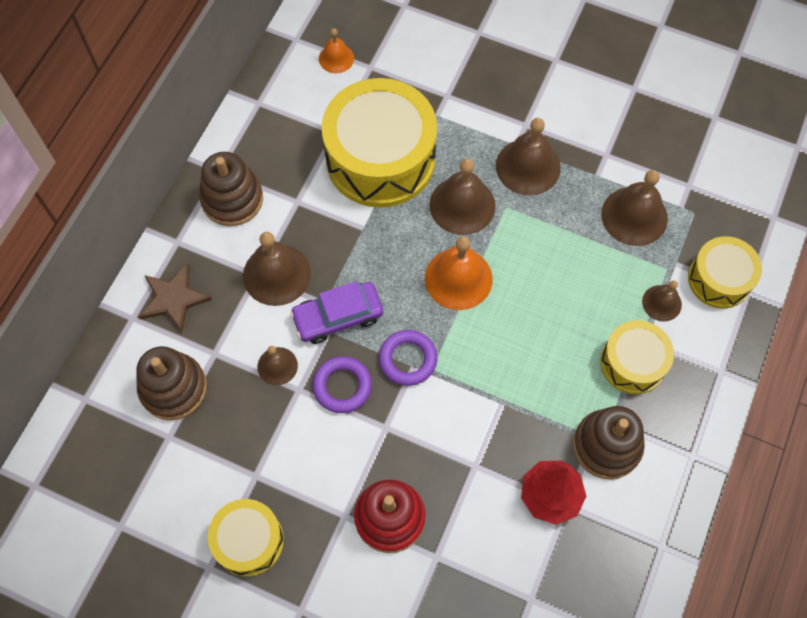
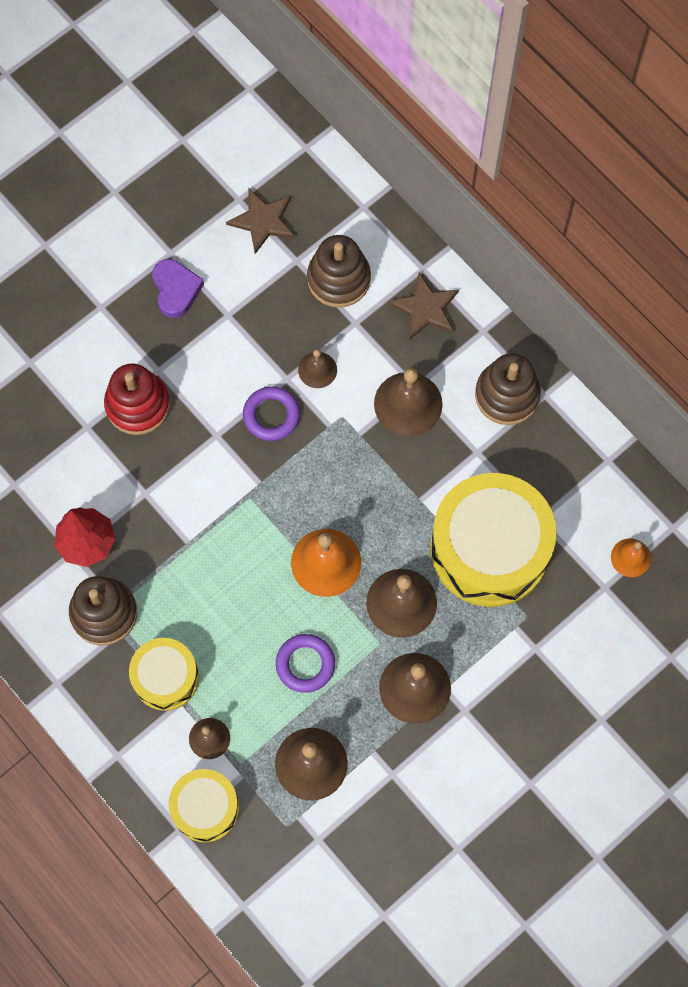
camera: 115 degrees right, 5 degrees up
(136, 489) = (263, 221): none -> brown star
(249, 541) = (176, 290): yellow drum -> purple heart
(338, 316) = (340, 439): purple car -> none
(408, 359) = (268, 481): purple ring -> purple ring (305, 664)

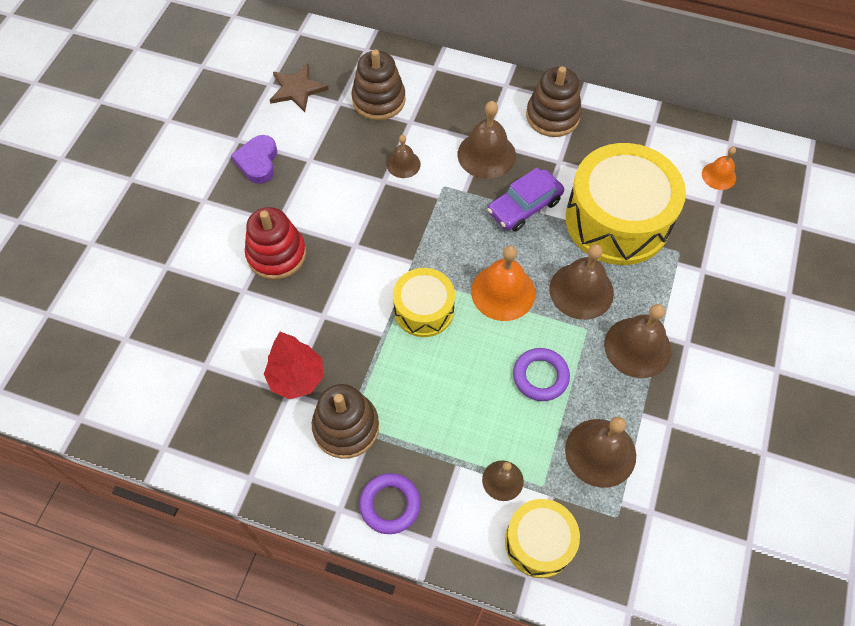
camera: 30 degrees left, 10 degrees down
(165, 677) = (433, 451): yellow drum -> yellow drum (424, 310)
(176, 290) = (258, 162): purple heart -> purple heart turned 135 degrees counterclockwise
(271, 415) = (389, 211): purple ring -> purple ring (390, 505)
(407, 483) = (524, 206): none -> purple car
(425, 308) = (455, 90): brown star -> none

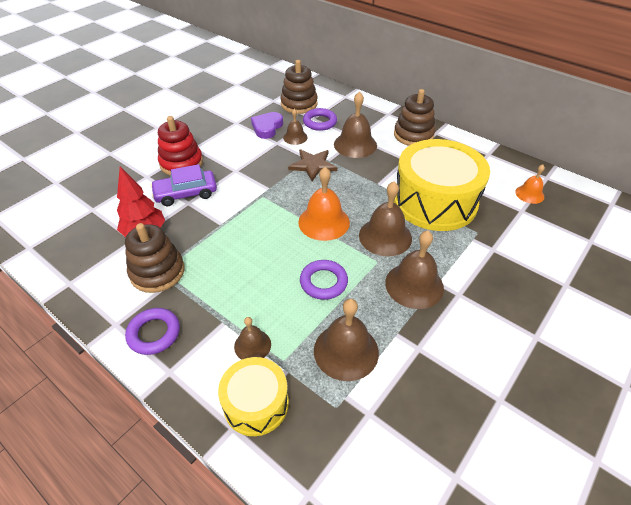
camera: 20 degrees right, 15 degrees down
(258, 162) = (203, 117): purple heart -> purple heart (267, 127)
(297, 89) = (251, 89): brown star -> brown star (313, 165)
(423, 127) = (320, 122): none -> purple ring
(424, 310) = (259, 217): yellow drum -> none
(524, 206) = (367, 177): purple car -> purple car (186, 193)

